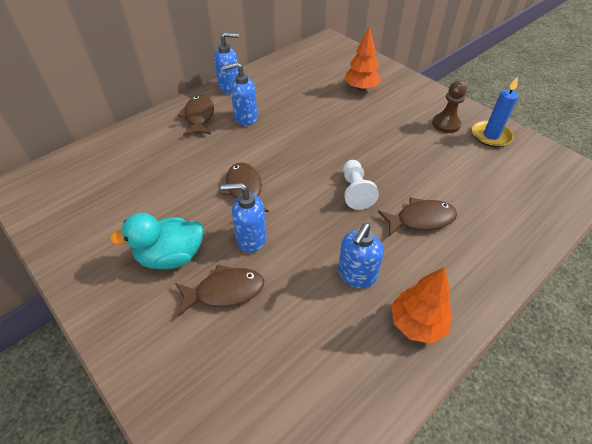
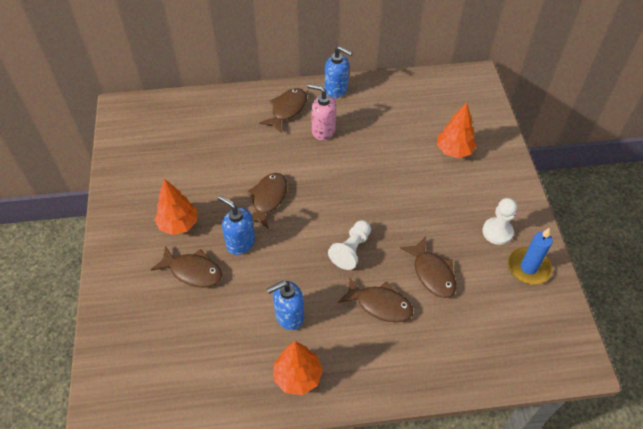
camera: 35 degrees right, 5 degrees up
(171, 256) = (178, 224): turquoise duck -> orange tree
(245, 118) = (323, 130): blue soap dispenser -> pink soap dispenser
(433, 174) = (432, 273): none -> brown fish
(446, 124) = (497, 232): brown pawn -> white pawn

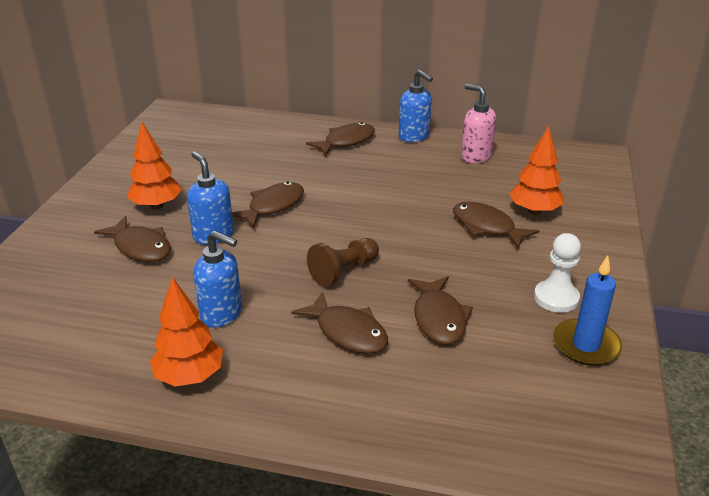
camera: 20 degrees right, 20 degrees down
(289, 316) = (222, 314): blue soap dispenser -> blue soap dispenser turned 150 degrees counterclockwise
(323, 130) = (377, 164): pink soap dispenser -> pink soap dispenser (475, 156)
(351, 250) = (343, 271): white pawn -> brown pawn
(428, 176) = (486, 227): none -> brown fish

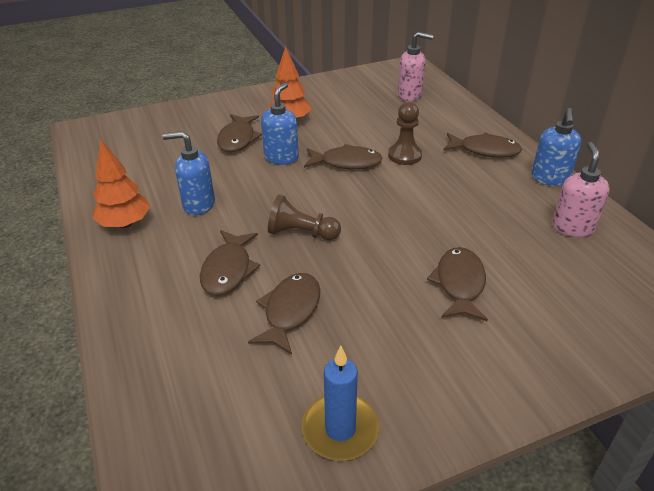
camera: 55 degrees right, 5 degrees up
(217, 132) = (410, 95): none -> pink soap dispenser
(222, 314) = (198, 204): blue soap dispenser -> blue soap dispenser turned 105 degrees clockwise
(303, 176) = (404, 155): none -> brown pawn
(439, 318) = (290, 311): brown fish -> brown fish turned 150 degrees clockwise
(534, 211) = (529, 305): orange tree -> none
(556, 298) = (395, 378): white pawn -> none

